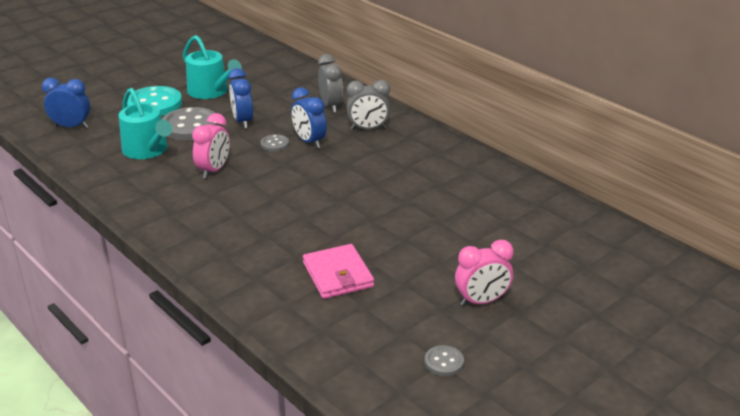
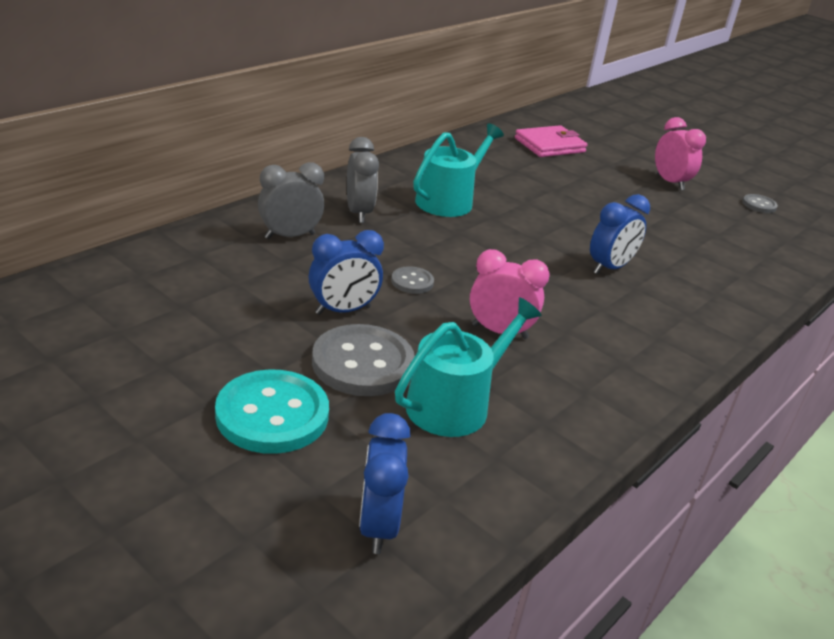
camera: 100 degrees left, 0 degrees up
(211, 91) = (223, 348): turquoise watering can -> turquoise watering can (449, 200)
(309, 141) = (400, 255): blue clock -> blue clock (610, 268)
(338, 275) = (678, 245): pink wallet -> pink wallet (550, 145)

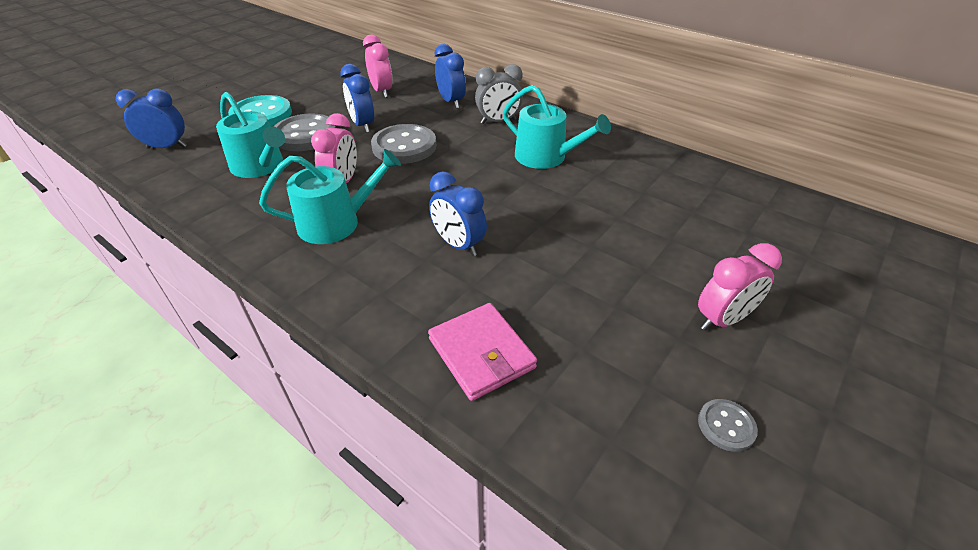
camera: 90 degrees right, 10 degrees up
(227, 288) = (382, 91): none -> pink clock
(290, 236) = (451, 102): grey clock -> blue clock
(412, 282) = (404, 146): grey button -> grey button, size x2.07
(550, 145) = (739, 217): pink wallet -> pink wallet (481, 353)
(584, 337) = (336, 222): none -> turquoise watering can

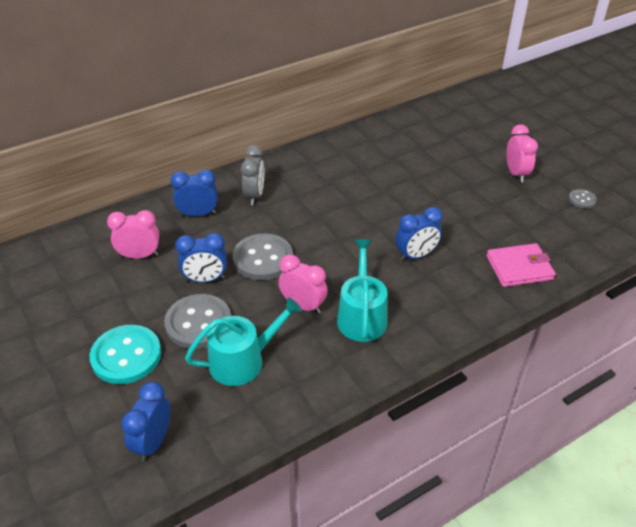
camera: 70 degrees left, 0 degrees up
(546, 157) = (325, 186): turquoise watering can -> none

